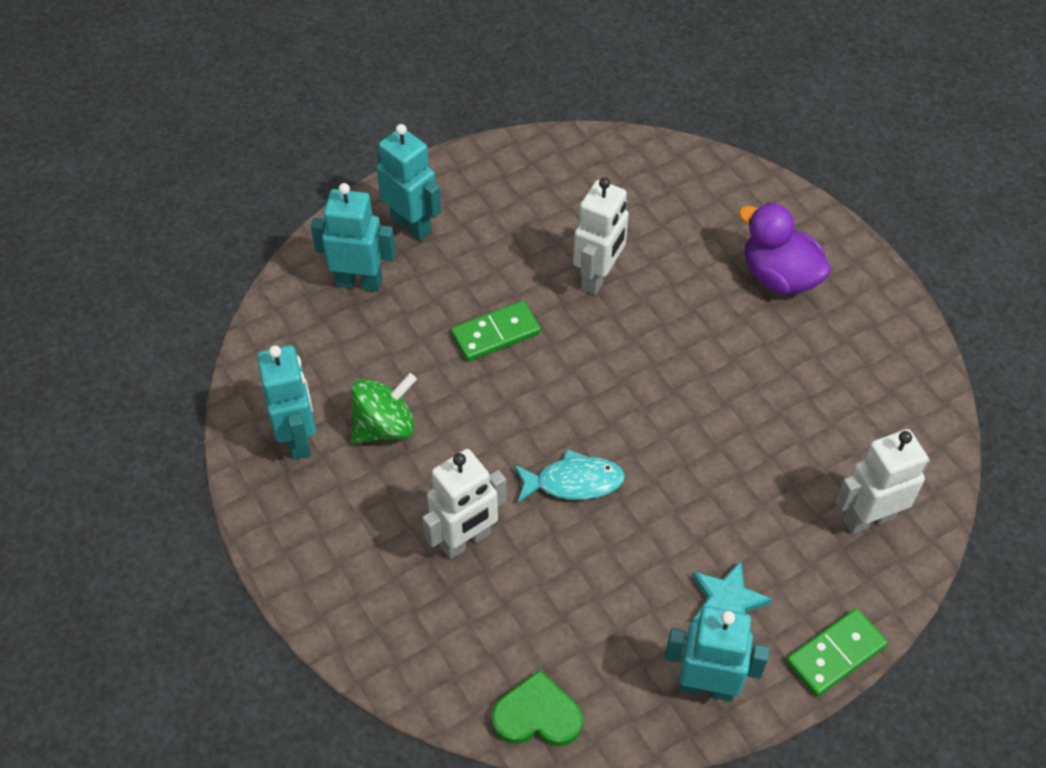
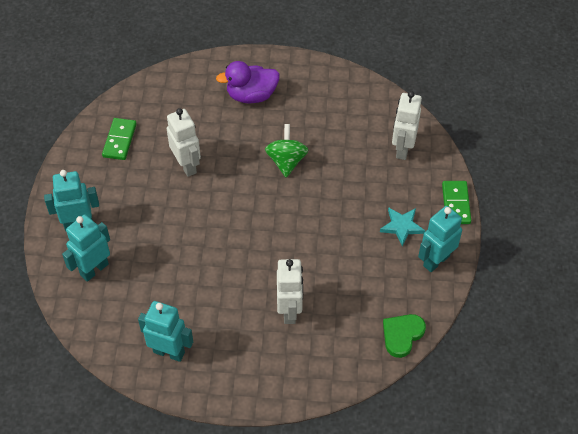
camera: 55 degrees left, 0 degrees up
(384, 426) = (195, 309): green spinning top -> green spinning top (286, 161)
(496, 333) = (181, 228): green domino -> green domino (119, 140)
(573, 482) = (294, 247): turquoise fish -> none

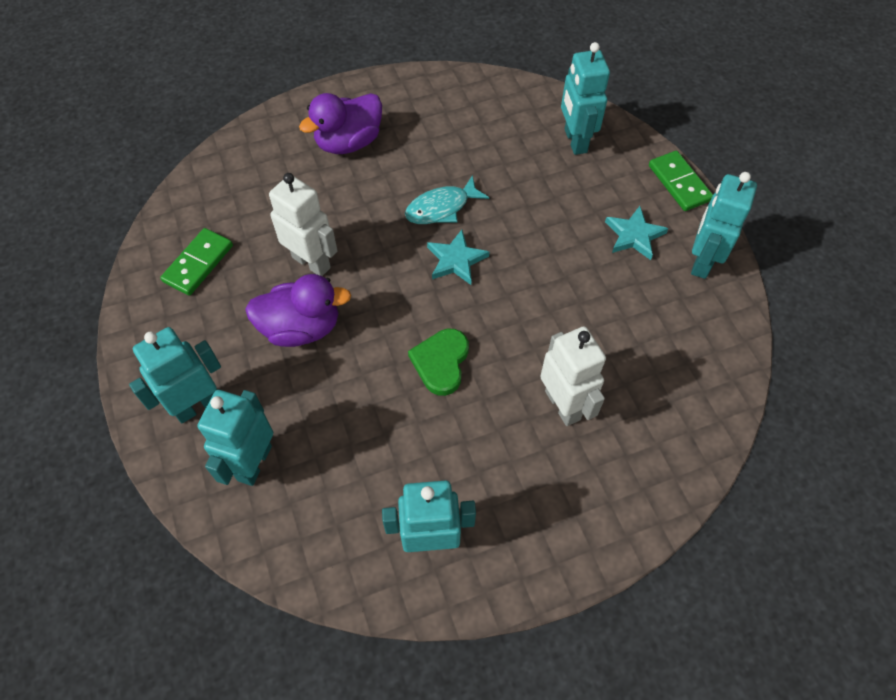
camera: 25 degrees left, 5 degrees up
(119, 140) = (198, 263): green domino -> green domino turned 45 degrees clockwise
(160, 203) = (301, 328): none -> purple duck
(276, 198) = (456, 260): none -> turquoise star
(286, 161) = (441, 208): green spinning top -> turquoise fish
(402, 149) = (575, 141): white robot -> turquoise robot
(402, 335) = (724, 375): green heart -> green heart (441, 362)

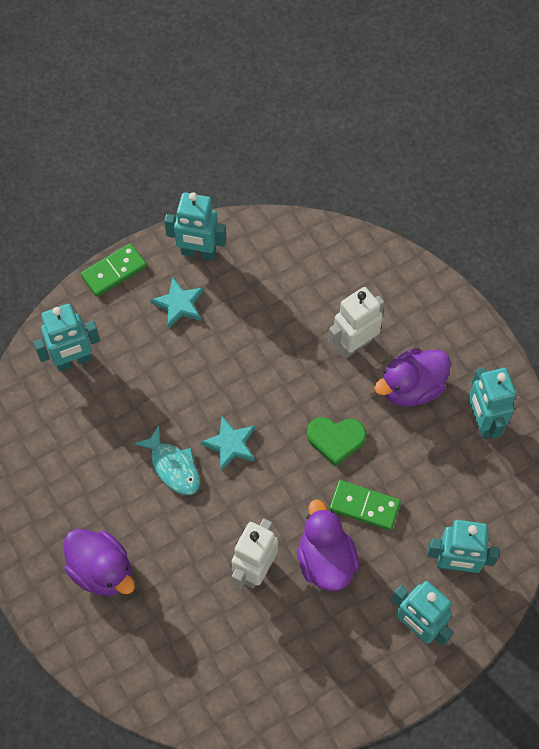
camera: 100 degrees left, 5 degrees up
(198, 263) = (275, 675): green domino -> green domino (364, 506)
(494, 460) = (411, 387): none -> purple duck

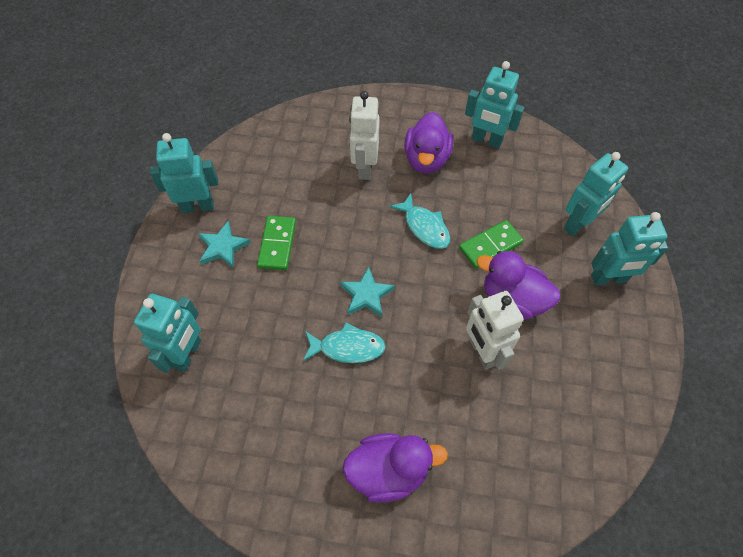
camera: 50 degrees left, 5 degrees down
(114, 271) = (149, 270): green domino -> green domino (277, 244)
(198, 252) = (197, 206): turquoise robot -> turquoise robot turned 150 degrees counterclockwise
(336, 439) = (424, 227): green heart -> turquoise fish

